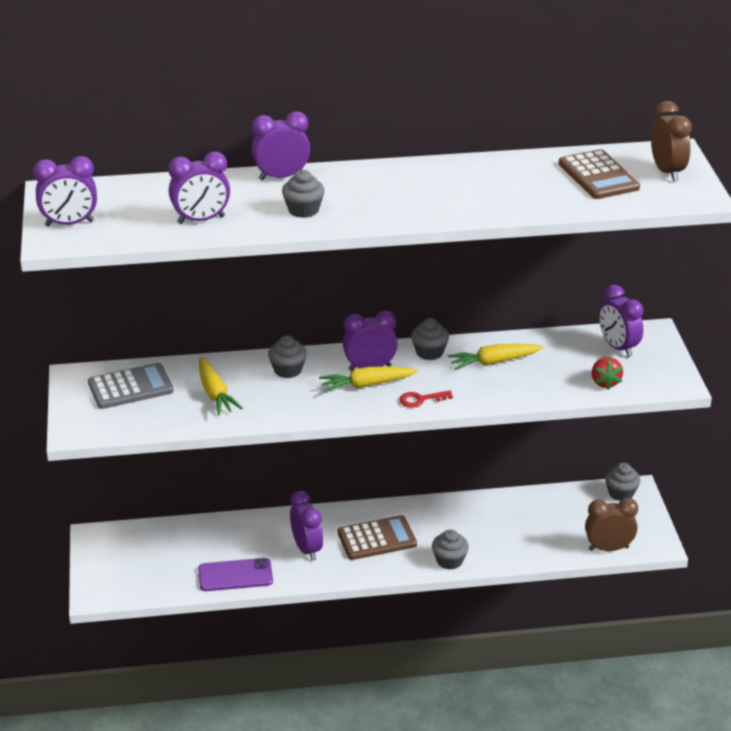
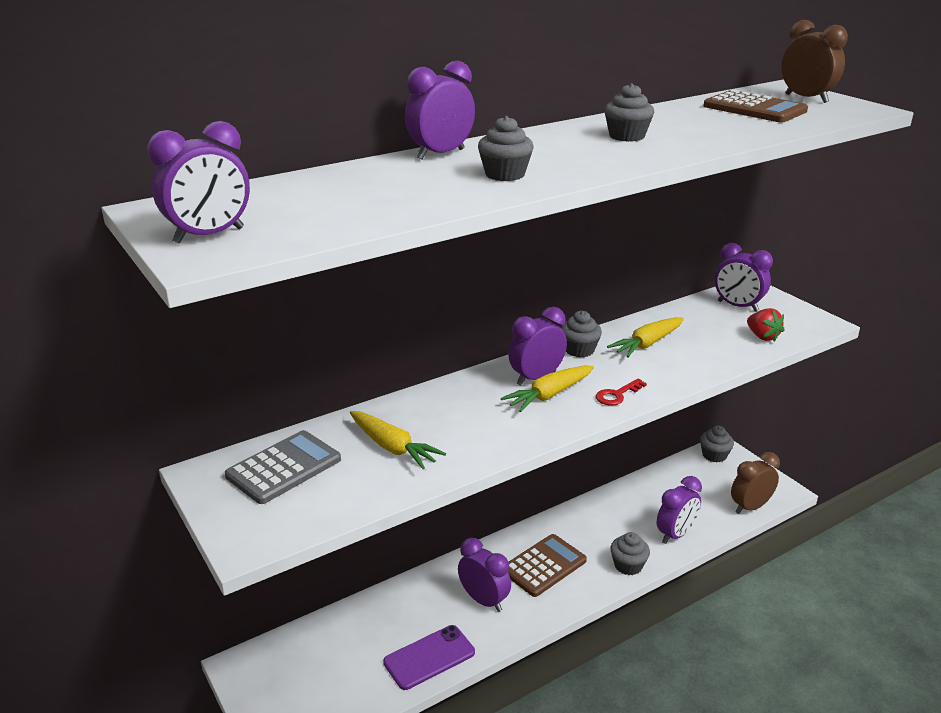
camera: 25 degrees left, 5 degrees down
(201, 220) = (391, 202): purple clock -> purple clock (675, 534)
(288, 370) = (453, 402): grey cupcake -> grey cupcake (627, 136)

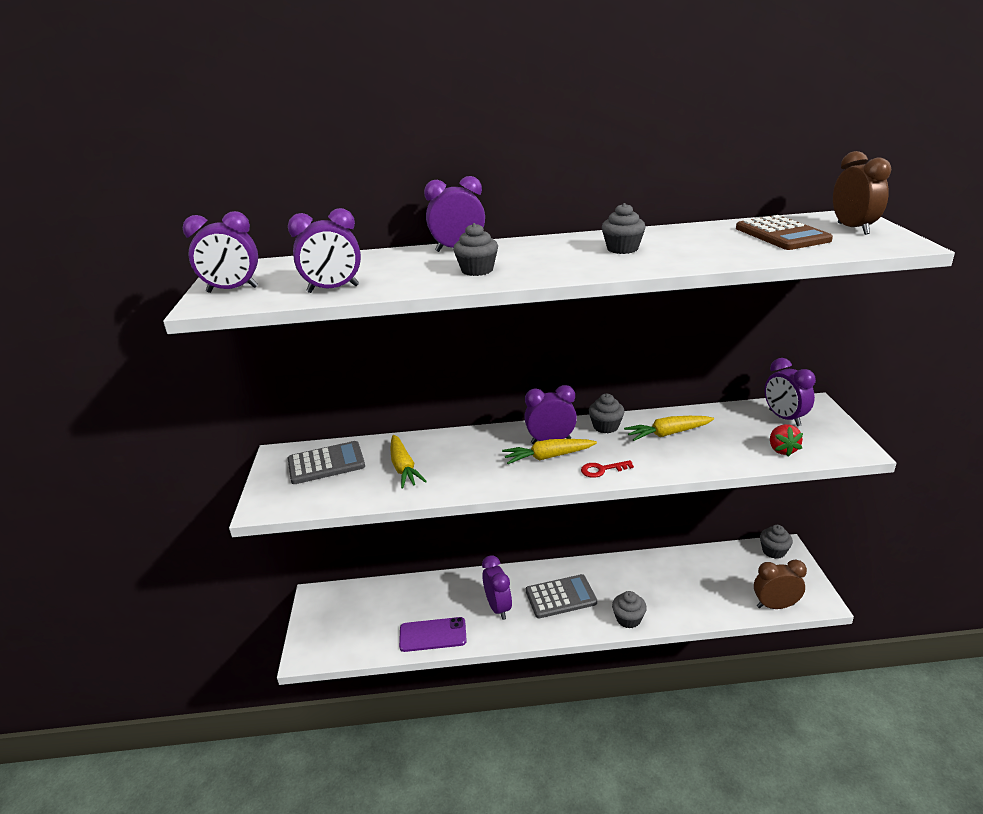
camera: 30 degrees right, 0 degrees up
(544, 566) = (560, 597): brown calculator -> grey calculator
(675, 534) = (688, 607): purple clock -> purple clock (333, 289)

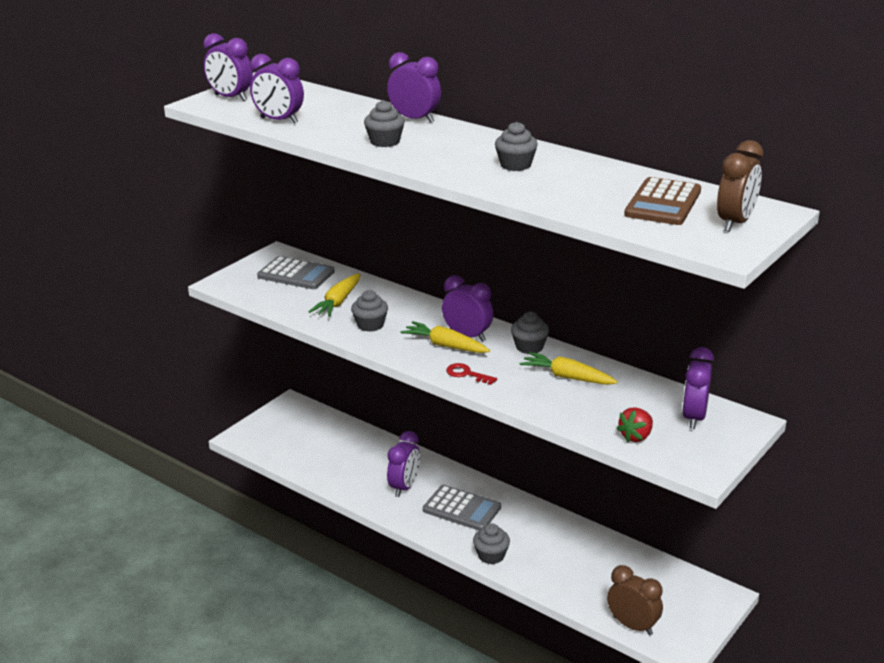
camera: 40 degrees right, 0 degrees up
(433, 635) = (334, 476): purple phone -> none
(773, 551) = (707, 591): grey cupcake -> grey cupcake (370, 325)

